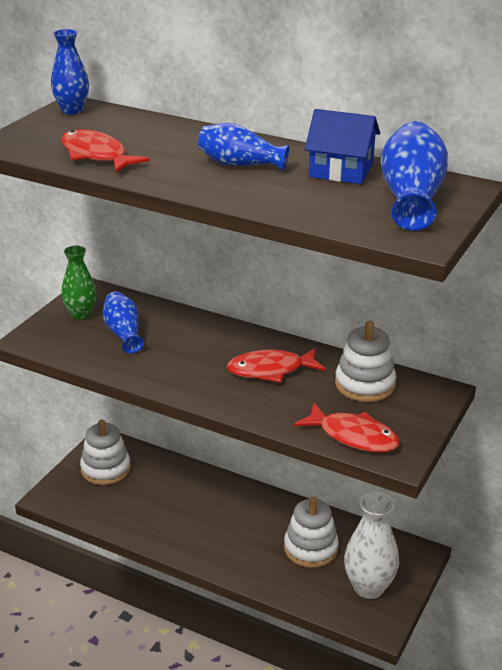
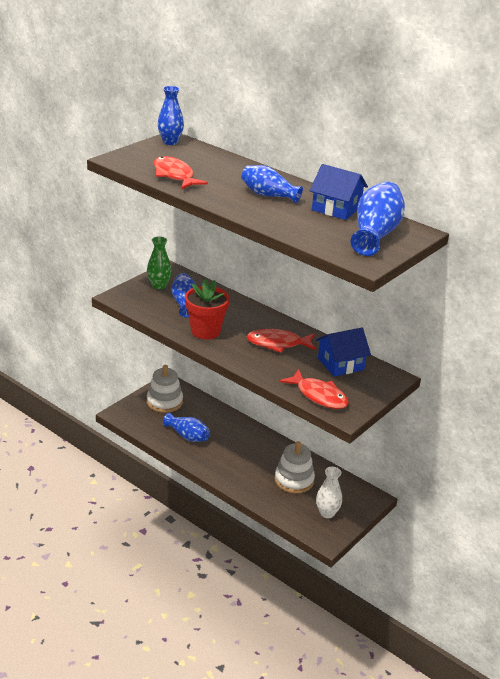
camera: 10 degrees right, 0 degrees up
(150, 512) = (187, 436): none -> blue vase
(166, 369) = (205, 331): none -> red flower pot
(365, 384) = (340, 364): white stacking toy -> blue house
(368, 587) = (327, 513): white vase -> white vase, size x0.66

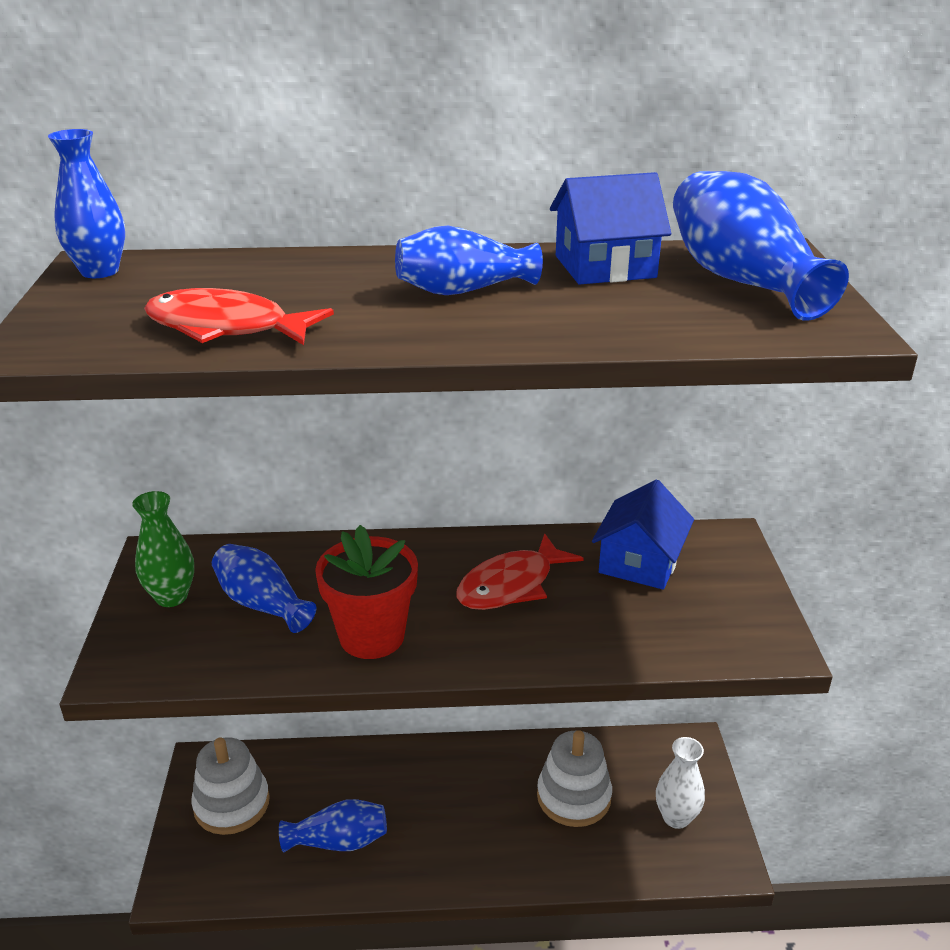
camera: 40 degrees left, 0 degrees up
(319, 396) = (697, 638): red fish -> none

